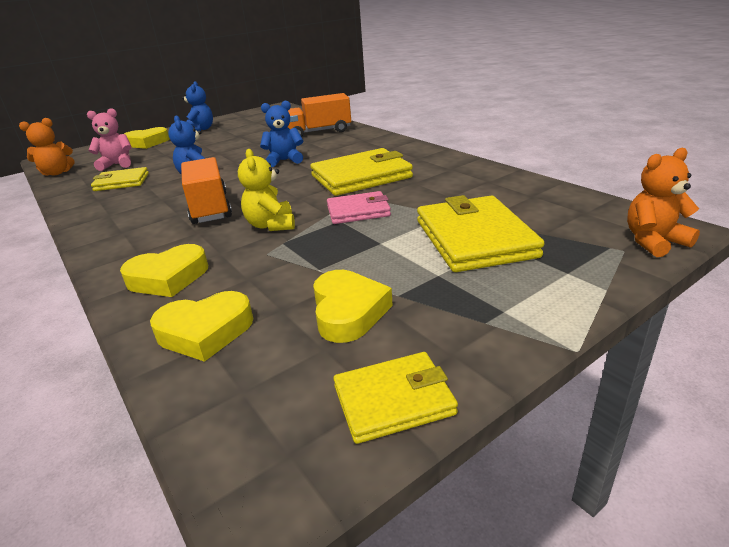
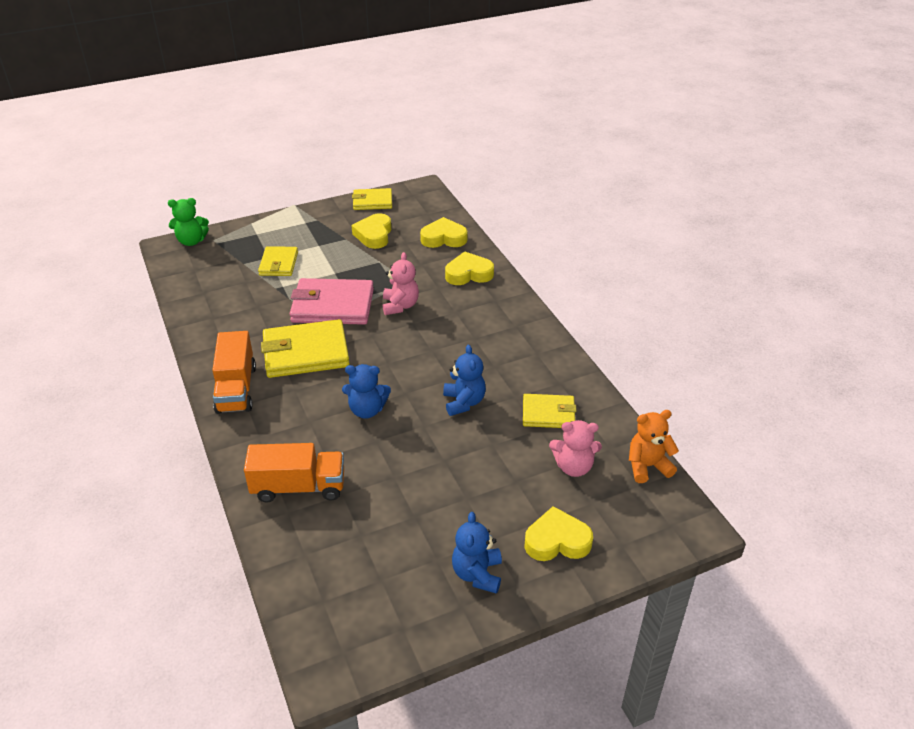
camera: 170 degrees left, 10 degrees up
(210, 208) = (447, 339): orange truck -> orange truck (236, 389)
(271, 225) = (400, 306): yellow teddy bear -> pink teddy bear
(358, 211) = (333, 306): pink wallet -> pink wallet, size x1.70
(474, 238) = (278, 264): yellow wallet -> yellow wallet, size x0.59
(653, 241) = (191, 241): orange teddy bear -> green teddy bear

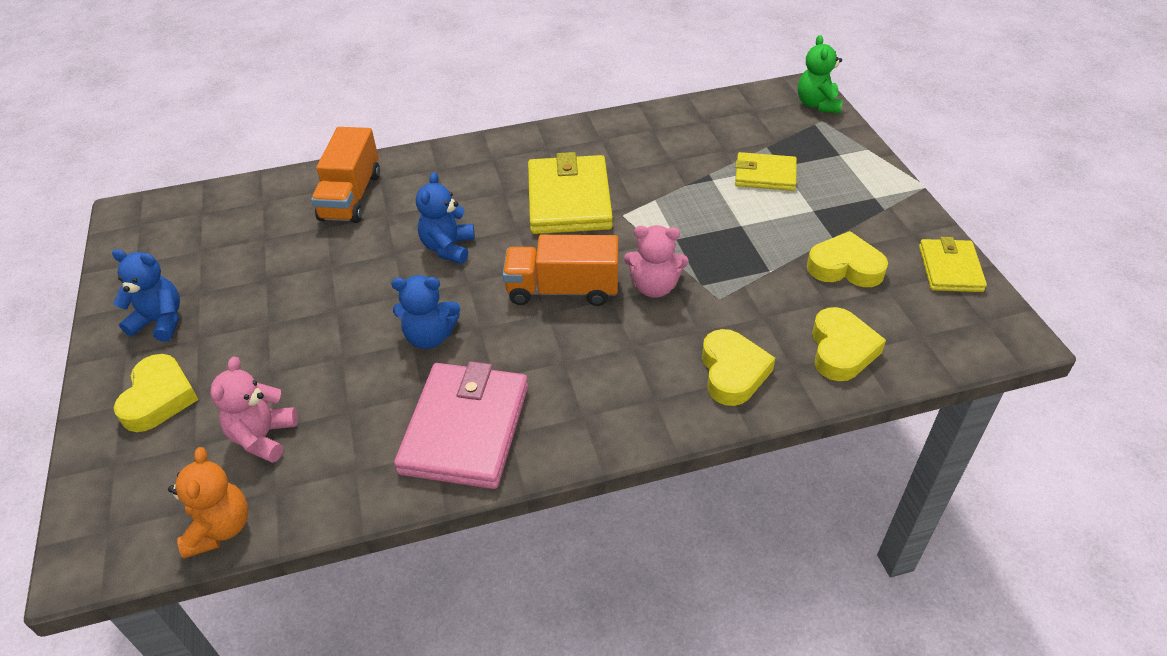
camera: 100 degrees right, 5 degrees up
(236, 389) = (518, 151): orange truck -> orange truck (562, 290)
(333, 306) = (663, 222): pink wallet -> pink wallet (465, 429)
(548, 414) = (373, 426): yellow wallet -> none

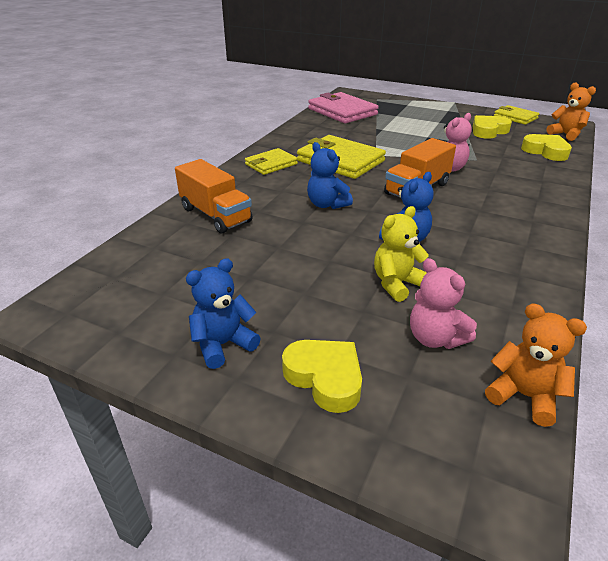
camera: 50 degrees left, 10 degrees down
(334, 372) = (397, 284): none -> yellow teddy bear
(465, 429) = (508, 257): pink wallet -> pink wallet (342, 111)
(732, 372) = (536, 176): yellow heart -> none
(765, 175) = (397, 120): yellow wallet -> yellow wallet (271, 164)
(817, 104) = (364, 95): green teddy bear -> none
(950, 346) = (565, 134): none -> orange teddy bear

